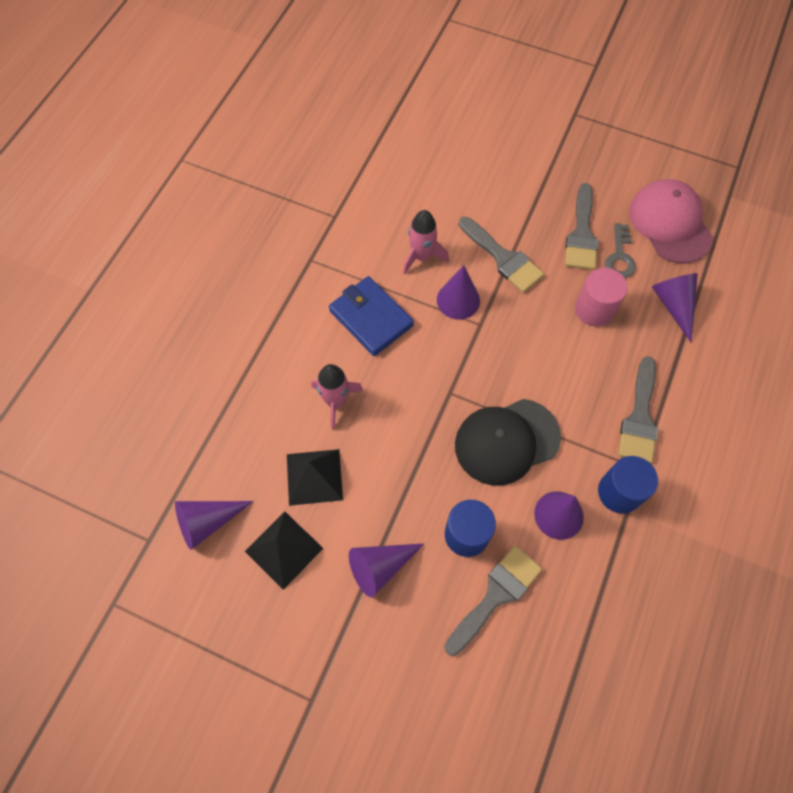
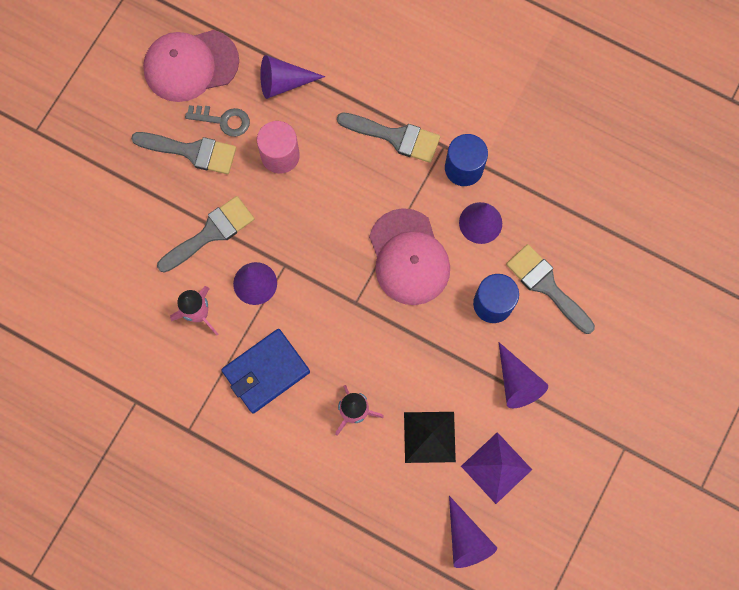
camera: 85 degrees left, 10 degrees up
(284, 549) = (496, 468): black pyramid -> purple pyramid
(506, 441) = (409, 257): black cap -> pink cap

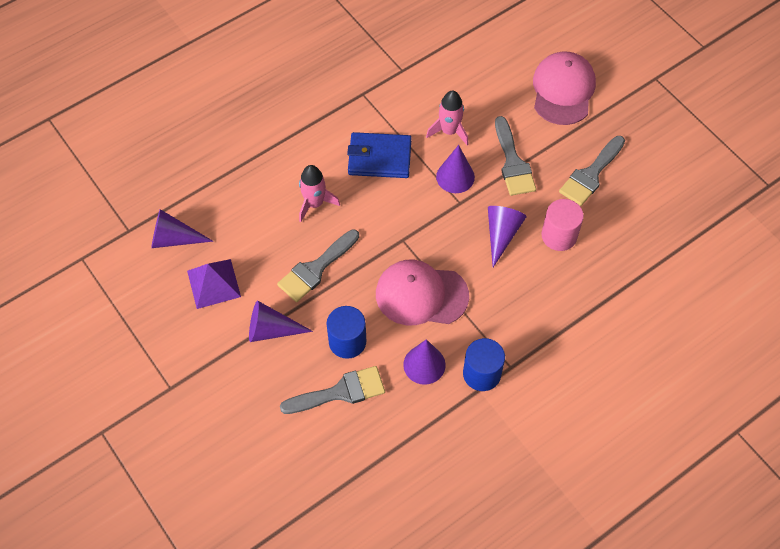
camera: 115 degrees right, 15 degrees down
(190, 65) = (672, 201): pink cap -> pink cap (563, 90)
(223, 120) = (610, 206): grey key -> none
(266, 371) = (379, 158): blue wallet -> blue wallet turned 75 degrees counterclockwise
(284, 83) = (627, 264): purple cone -> purple cone (501, 234)
(395, 137) = (537, 331): grey brush -> grey brush (316, 269)
(429, 437) = (265, 247): black pyramid -> none

